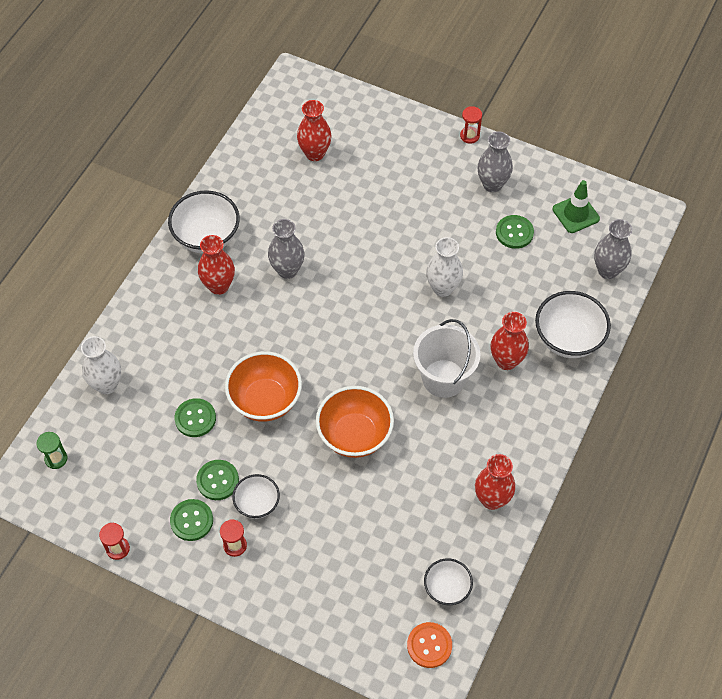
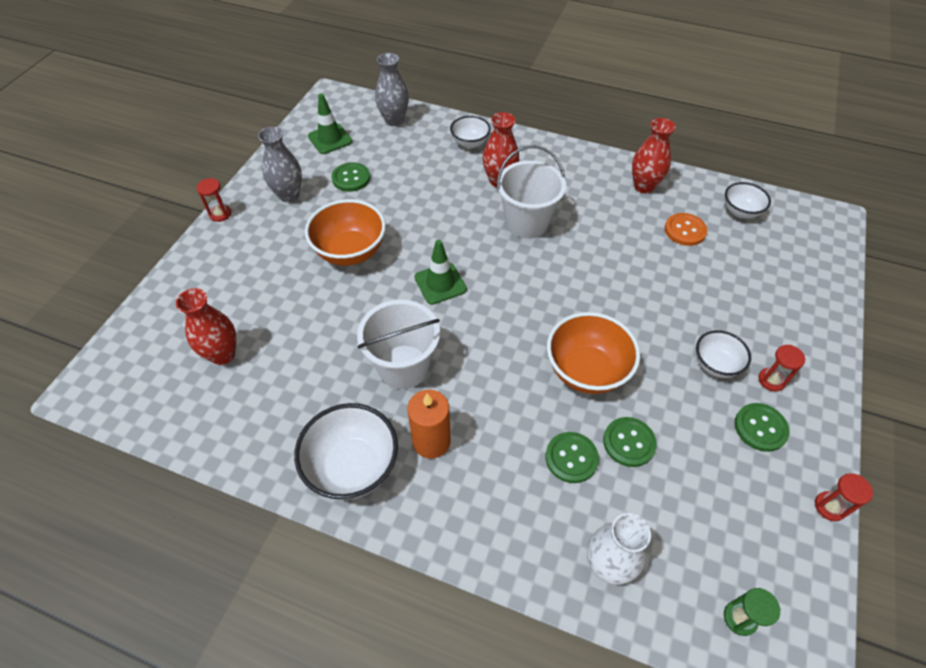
camera: 95 degrees left, 5 degrees down
(217, 480) = (701, 407): green button -> green button (571, 458)
(219, 286) = (431, 441): red vase -> orange candle
(287, 270) = (403, 367): grey vase -> white bucket
(354, 435) = (608, 286): orange bowl -> orange bowl (350, 252)
(372, 300) = (440, 283): none -> green traffic cone
(429, 645) = (797, 221): orange button -> orange button (685, 230)
(443, 288) = (420, 227): white vase -> none
(568, 339) = (470, 143): white bowl -> white bowl, size x0.59

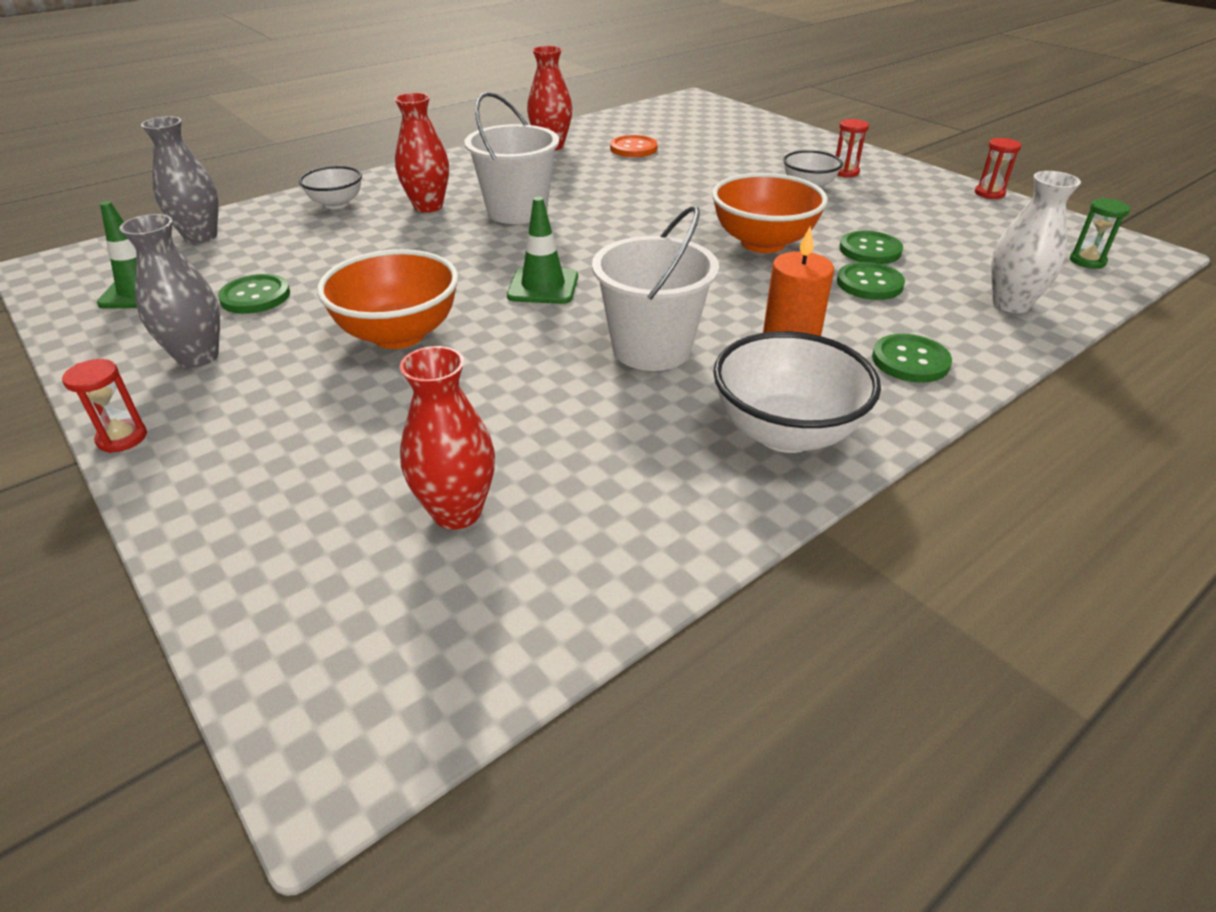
camera: 60 degrees left, 15 degrees down
(740, 212) = (640, 123): white bowl -> none
(760, 428) = (893, 192): green button -> green button (910, 361)

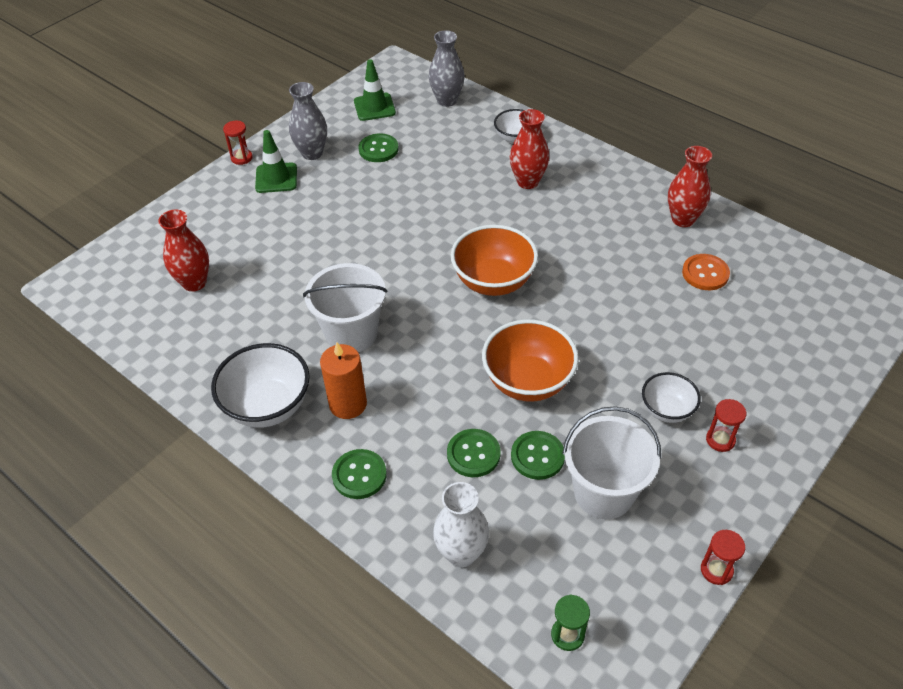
camera: 80 degrees right, 10 degrees up
(399, 334) = (347, 218): orange bowl -> orange bowl (493, 281)
(517, 211) = (536, 229): white bucket -> white bucket (603, 493)
(543, 286) = (421, 267): green traffic cone -> green traffic cone (276, 178)

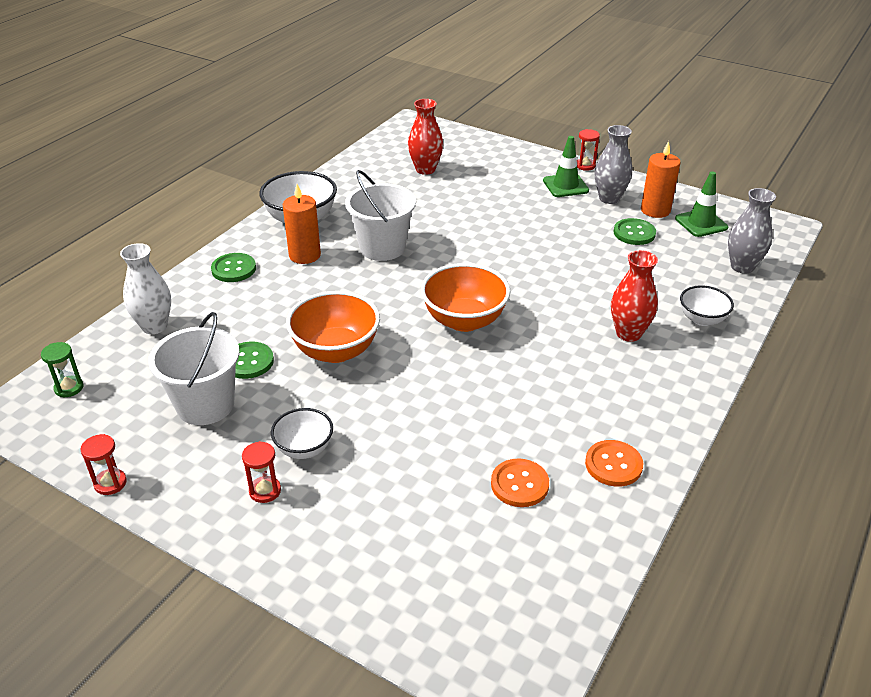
camera: 80 degrees right, 10 degrees down
(344, 129) = (655, 210): none -> orange candle
(473, 454) = (252, 324): green button -> none
(683, 219) = (613, 465): red vase -> orange button

